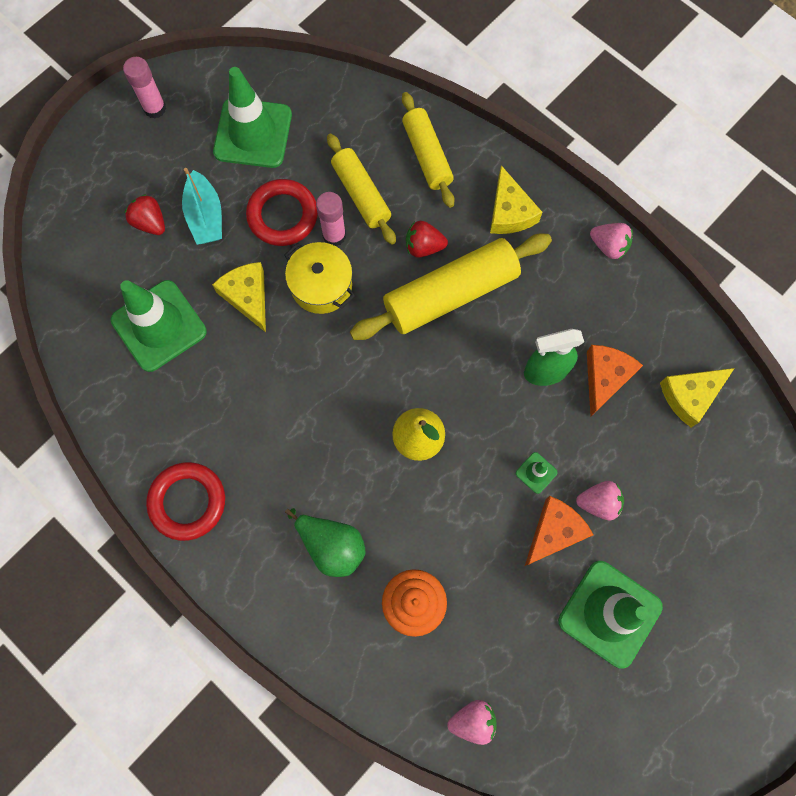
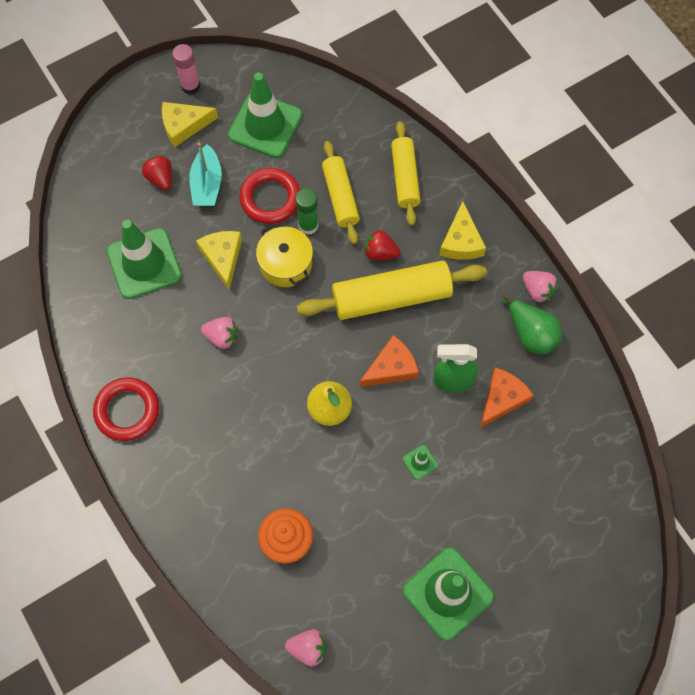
camera: 15 degrees right, 5 degrees down
(331, 545) = (233, 476): green pear -> green pear (530, 334)
(334, 235) = (308, 225): pink glue stick -> green glue stick
(554, 532) = (421, 514): orange cheese -> orange cheese (391, 368)
(598, 503) = (465, 500): pink strawberry -> pink strawberry (222, 337)
(690, 395) = (570, 432): yellow cheese -> yellow cheese (184, 125)

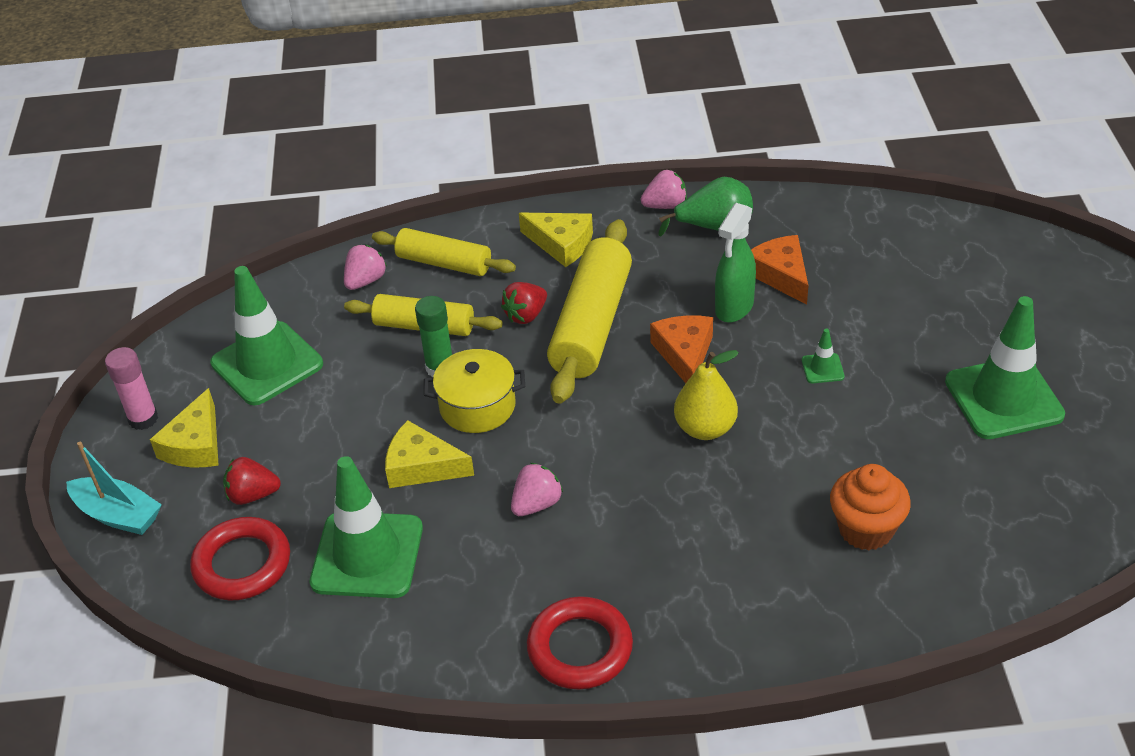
camera: 60 degrees left, 25 degrees down
(207, 184) = (302, 448): turquoise boat -> turquoise boat (118, 515)
(270, 198) = (374, 392): red ring -> red ring (242, 564)
(308, 648) = (1025, 555): pink strawberry -> pink strawberry (365, 281)

